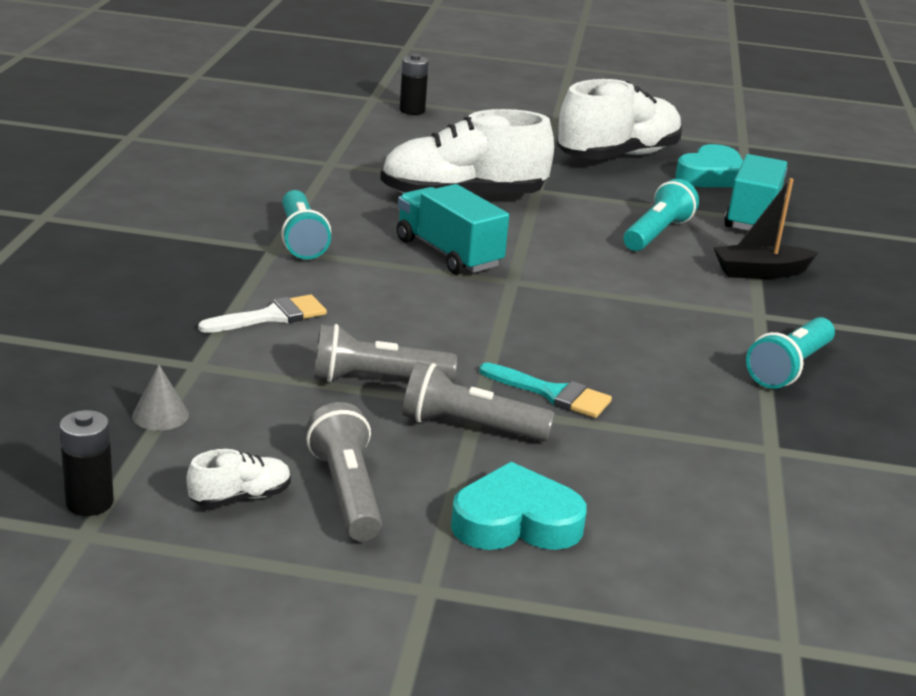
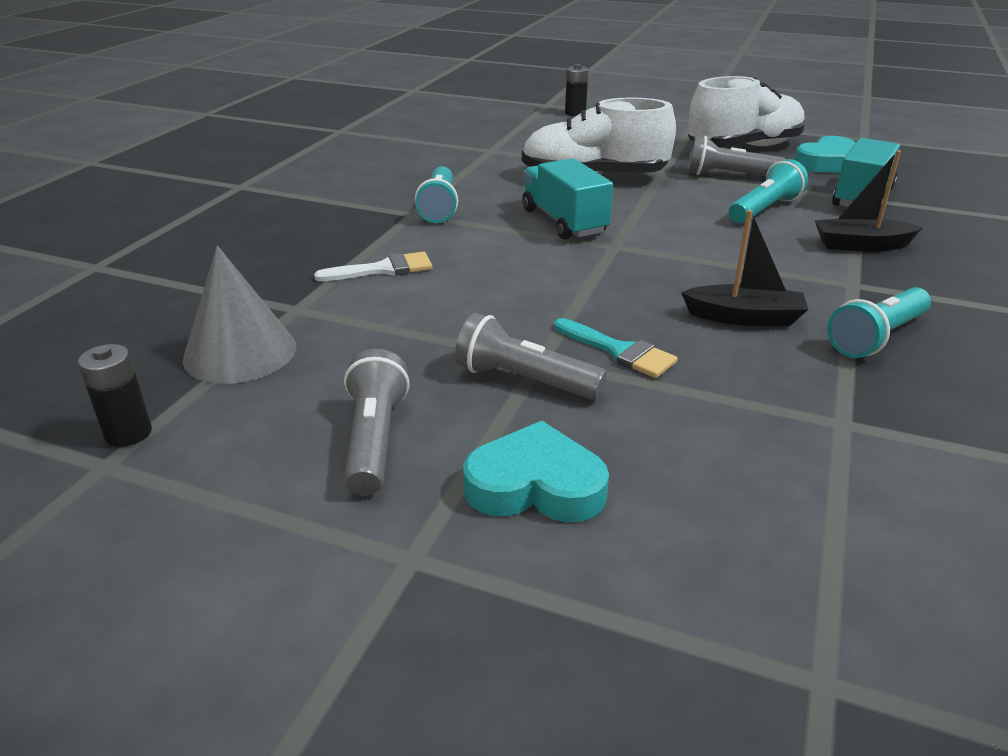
camera: 15 degrees right, 5 degrees up
(160, 415) = (240, 352): grey cone -> grey cone, size x2.13
(240, 497) = (270, 438): white shoe -> none
(377, 380) = (453, 330): grey flashlight -> grey flashlight (729, 175)
(663, 354) = (744, 317): none -> black boat

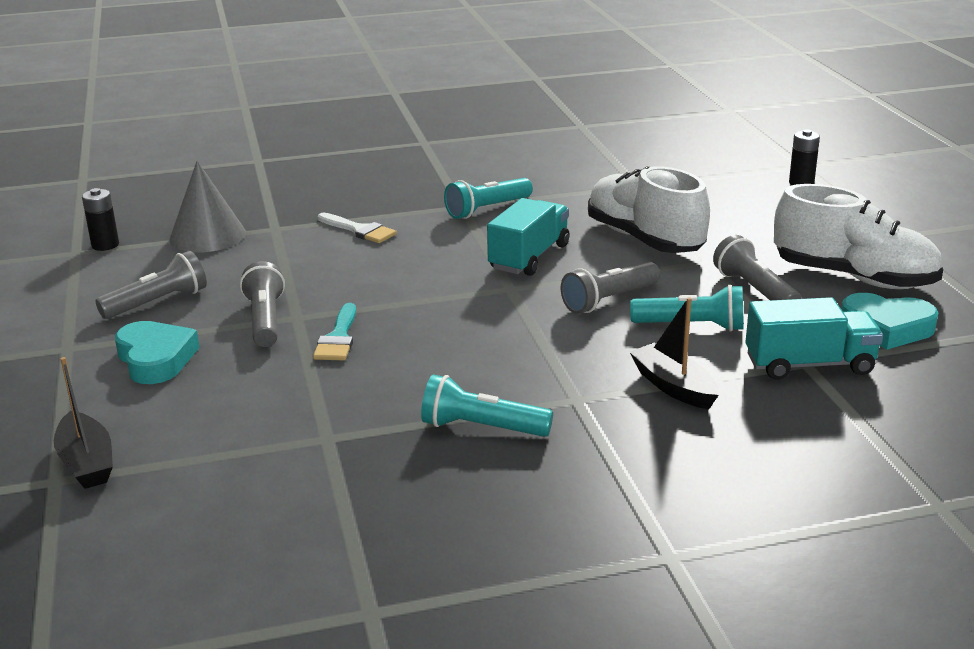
camera: 55 degrees right, 5 degrees down
(686, 220) = (609, 300): none -> grey flashlight
(744, 317) = (448, 368): black boat -> black boat (87, 463)

